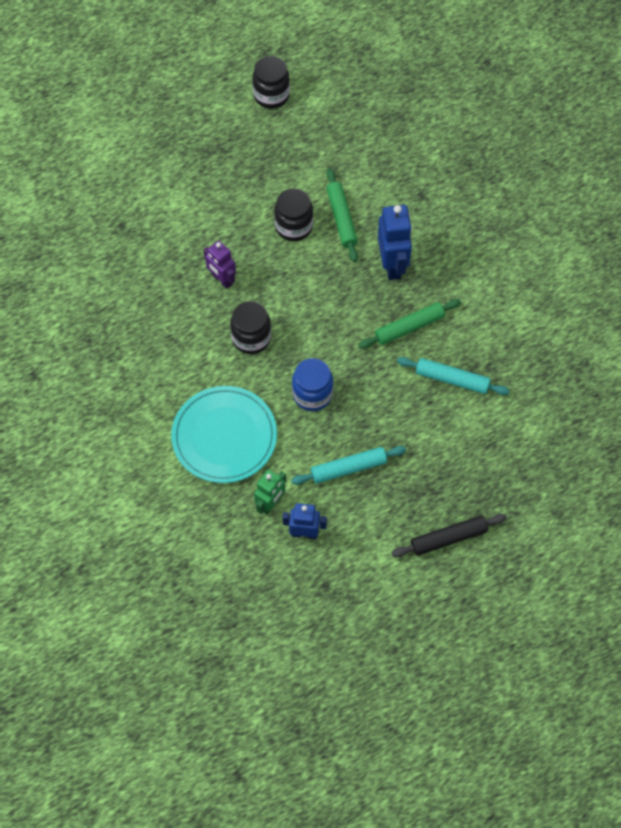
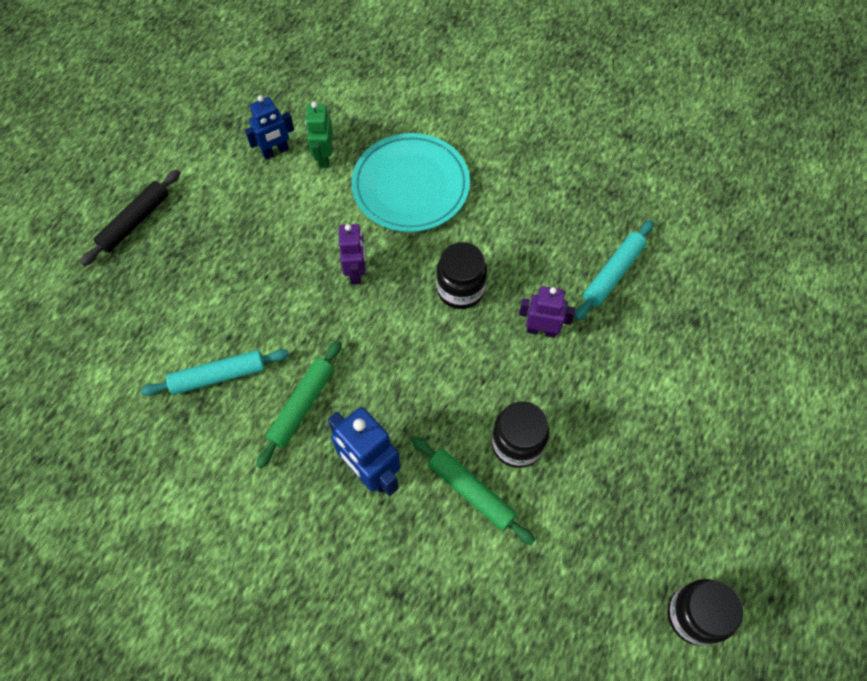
camera: 145 degrees right, 0 degrees up
(312, 394) = (356, 272): blue jar -> purple robot
(348, 468) = (272, 226): turquoise rolling pin -> turquoise rolling pin (613, 273)

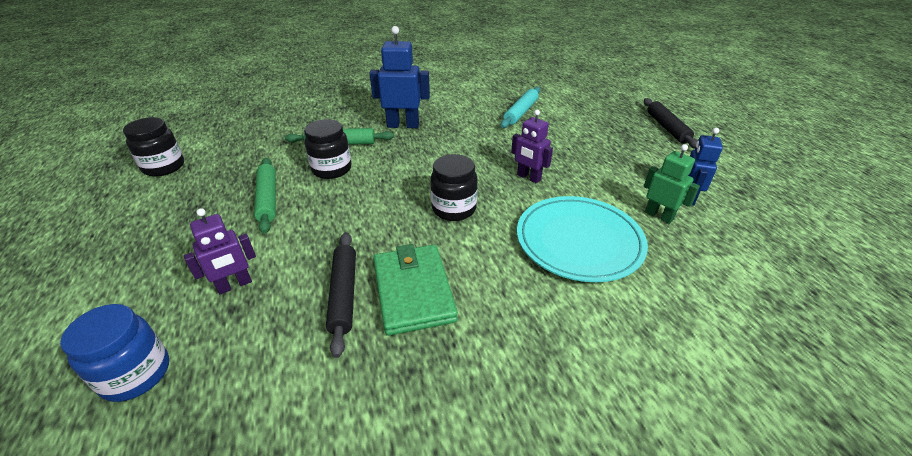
camera: 135 degrees right, 25 degrees down
(301, 406) = (467, 124): green rolling pin -> green rolling pin (268, 199)
(541, 330) = (370, 223): purple robot -> purple robot (235, 285)
(565, 239) = (413, 291): none -> green wallet
(613, 273) = (343, 294): turquoise rolling pin -> black rolling pin
(774, 312) = (136, 374): none -> blue jar

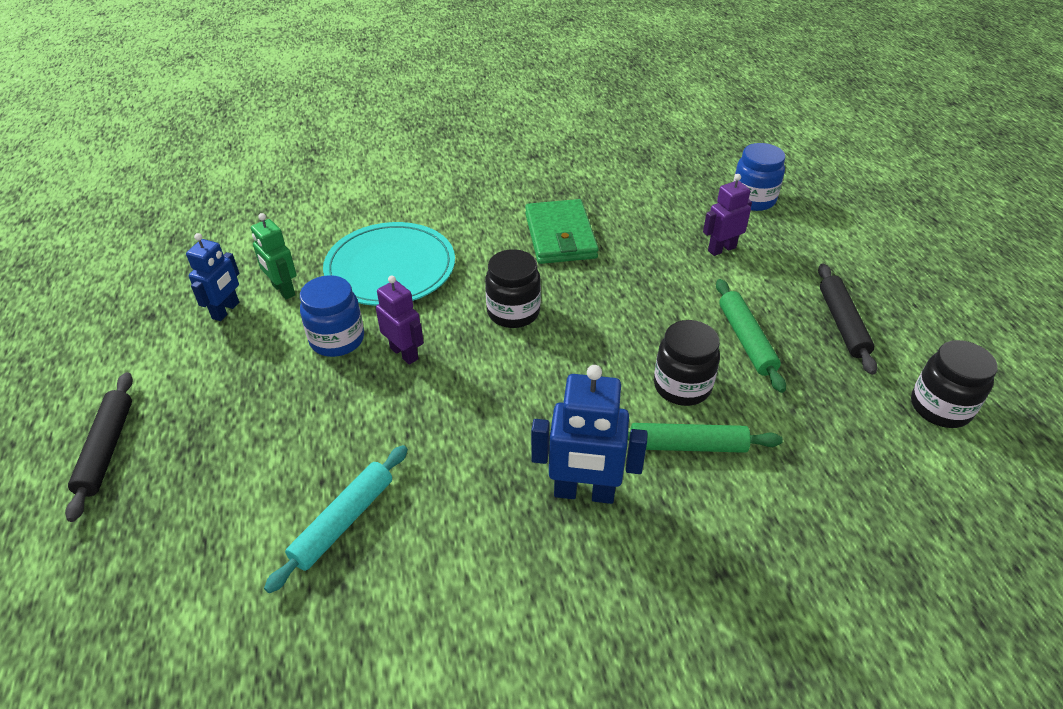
camera: 175 degrees left, 5 degrees up
(343, 294) = (620, 237): black rolling pin -> black rolling pin (842, 323)
(583, 183) = (337, 340): none -> blue jar

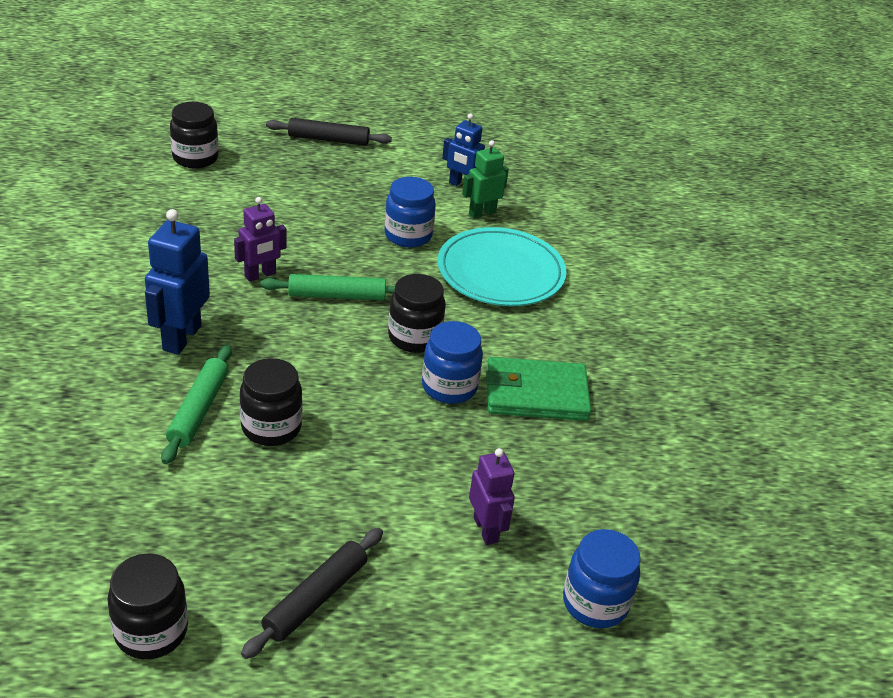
camera: 95 degrees right, 5 degrees down
(159, 600) = (195, 158): none -> black jar
(343, 521) = (217, 225): turquoise rolling pin -> none
(404, 353) = (379, 268): purple robot -> purple robot (260, 275)
(573, 283) = (449, 387): none -> blue jar
(746, 340) = (318, 497): green rolling pin -> green rolling pin (336, 295)
(842, 323) = (316, 598): black rolling pin -> black rolling pin turned 60 degrees counterclockwise

